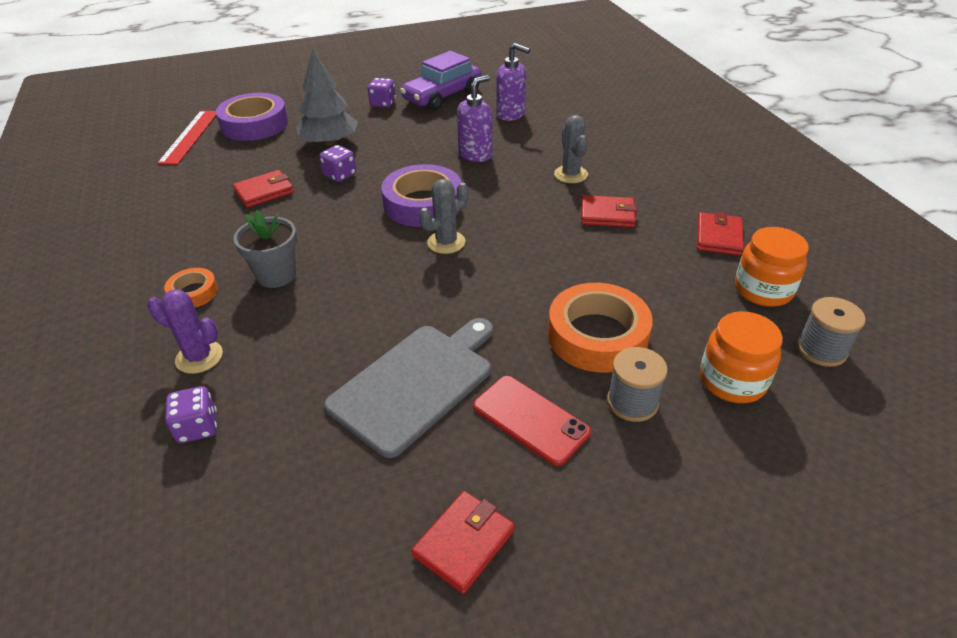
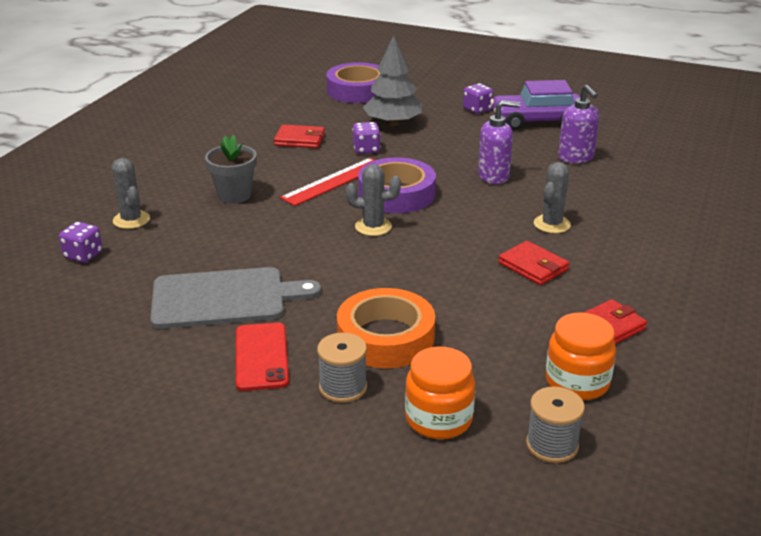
camera: 40 degrees right, 10 degrees down
(190, 136) = (303, 83): red ruler -> red ruler (334, 181)
(193, 292) = (175, 183): orange tape -> none
(199, 357) = (131, 220): purple cactus -> grey cactus
(464, 543) = (128, 391): red wallet -> none

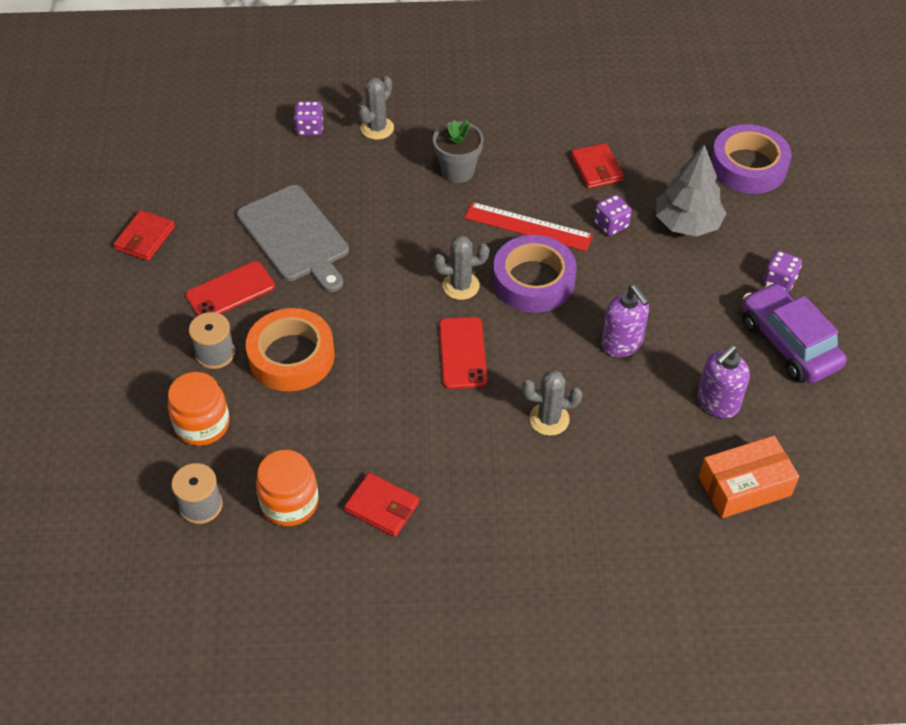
camera: 65 degrees right, 20 degrees up
(373, 227) = (460, 286): grey cactus -> grey cactus turned 75 degrees counterclockwise
(452, 245) = (462, 353): none -> red phone
(533, 266) = (458, 425): red wallet -> red wallet (145, 238)
(658, 168) = (744, 486): none -> orange box

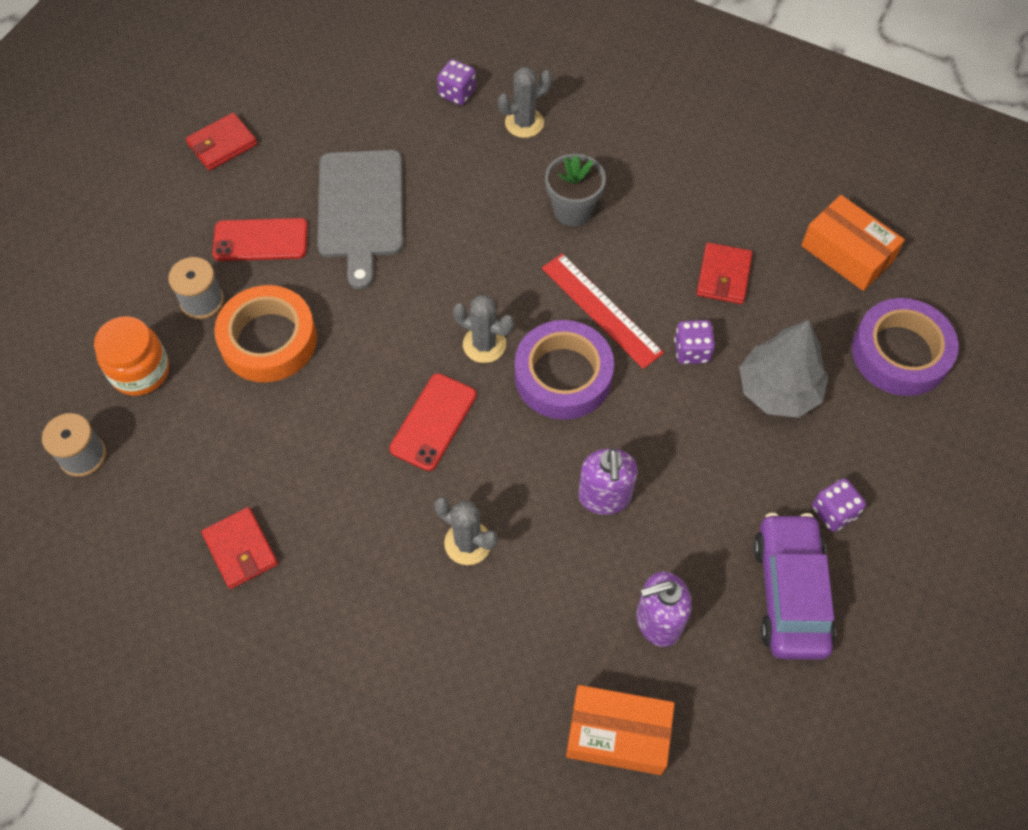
camera: 30 degrees right, 10 degrees up
(290, 503) = (161, 497): orange jar -> none
(668, 120) = (847, 253): none -> orange box

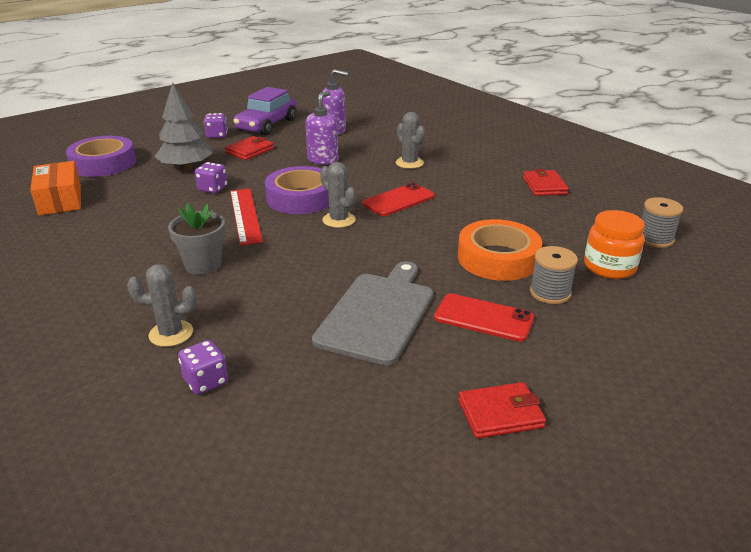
camera: 155 degrees left, 30 degrees down
(618, 734) = (379, 116): orange box -> none
(723, 276) = (148, 209): red wallet -> red wallet (250, 151)

